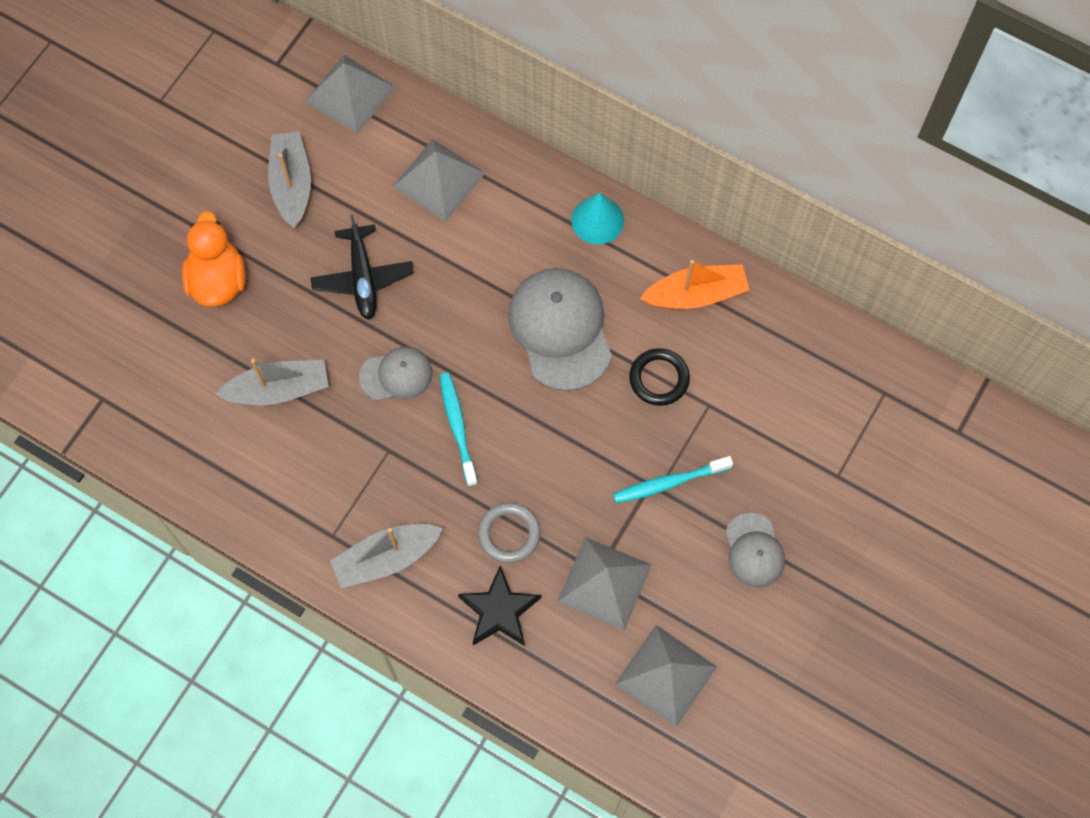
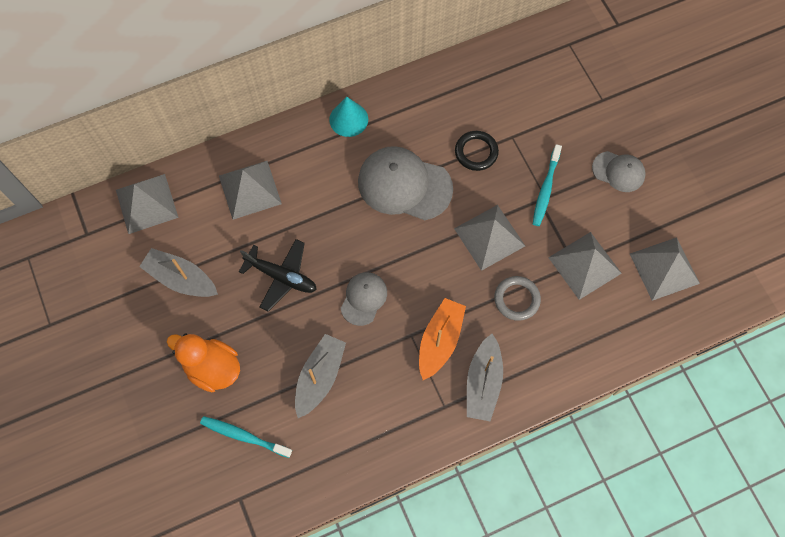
camera: 55 degrees left, 0 degrees up
(457, 427) = (425, 284): turquoise toothbrush -> turquoise toothbrush (244, 436)
(499, 610) = (563, 336): black star -> none
(563, 458) = (489, 237): none -> grey pyramid
(696, 294) = (437, 98): orange boat -> orange boat (440, 341)

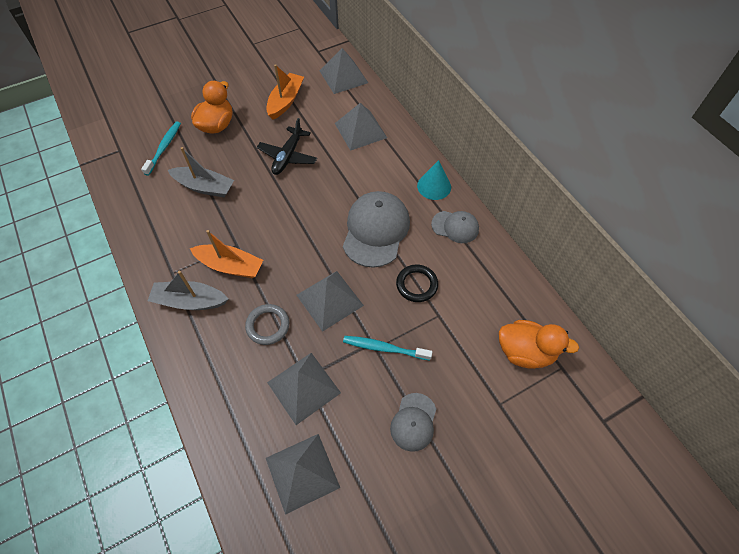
camera: 85 degrees right, 10 degrees down
(181, 279) = (285, 101): grey boat -> orange boat
(363, 298) = (269, 209): grey cap -> grey cap (455, 227)
(553, 70) = (525, 352): none -> orange duck

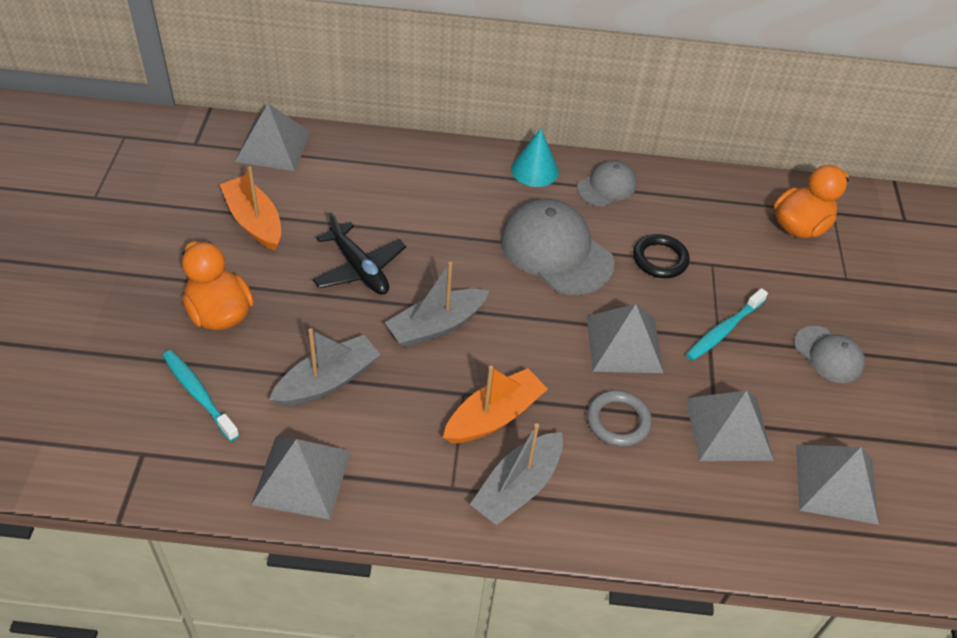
camera: 60 degrees left, 10 degrees down
(274, 208) = (436, 326): none -> grey boat
(360, 130) = (385, 181): grey pyramid -> grey pyramid (302, 477)

